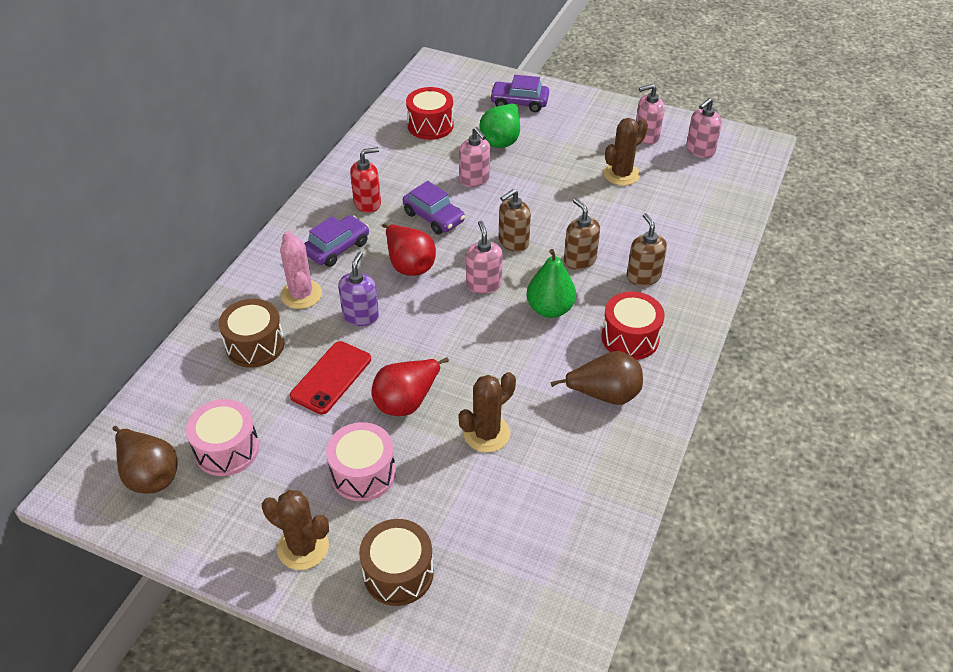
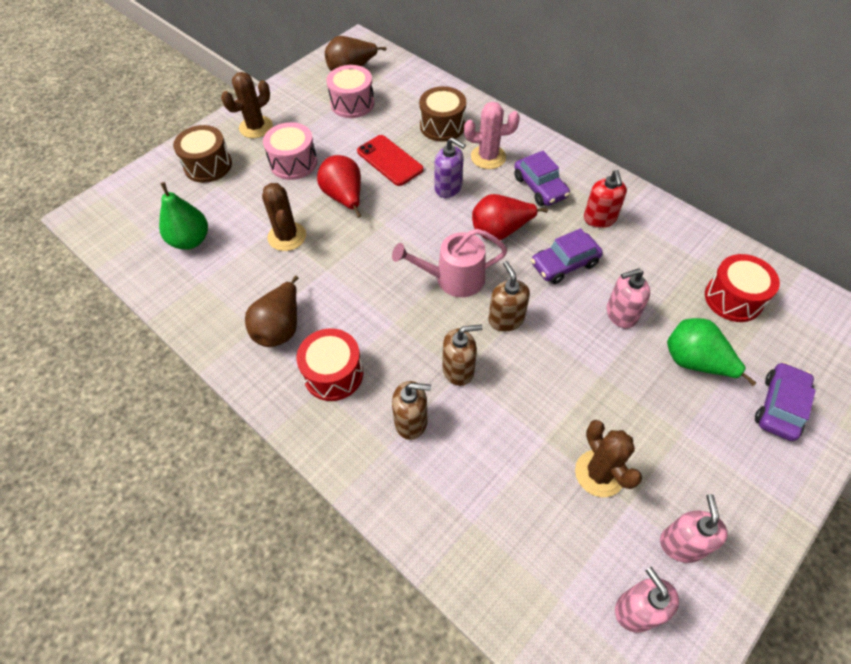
camera: 110 degrees right, 10 degrees up
(483, 284) = (454, 279): pink soap dispenser -> pink watering can
(550, 309) = (400, 320): green pear -> green pear (190, 240)

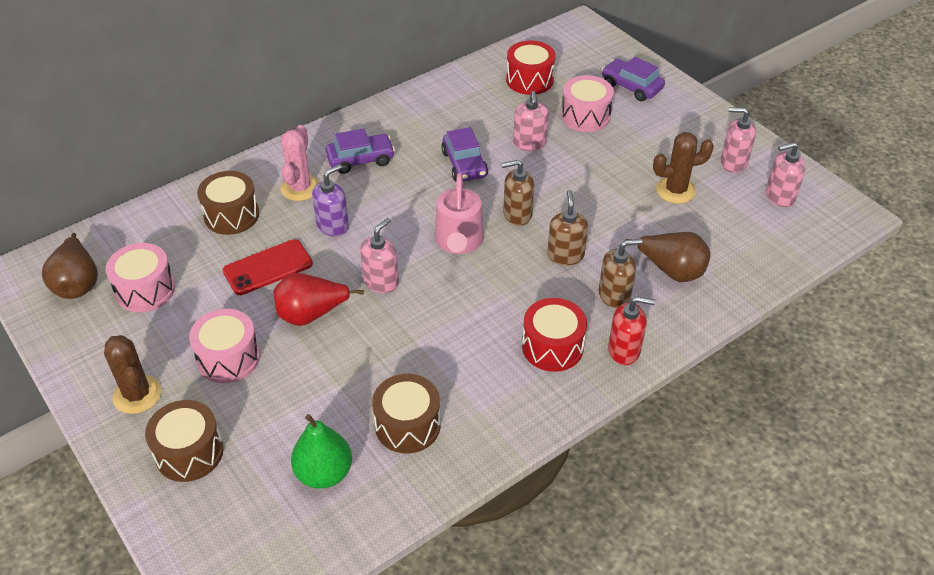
camera: 80 degrees left, 10 degrees down
(236, 281) = (407, 425): none -> brown drum
(280, 327) = (484, 387): brown pear -> brown pear (672, 271)
(287, 236) = (353, 373): brown cactus -> none
(390, 233) = (381, 281): none -> pink soap dispenser
(411, 422) = (614, 295): brown soap dispenser -> brown soap dispenser turned 60 degrees clockwise
(500, 231) = (409, 198): red pear -> none
(599, 219) = (417, 130): red soap dispenser -> red soap dispenser (624, 350)
(695, 362) = (585, 116): green pear -> pink drum

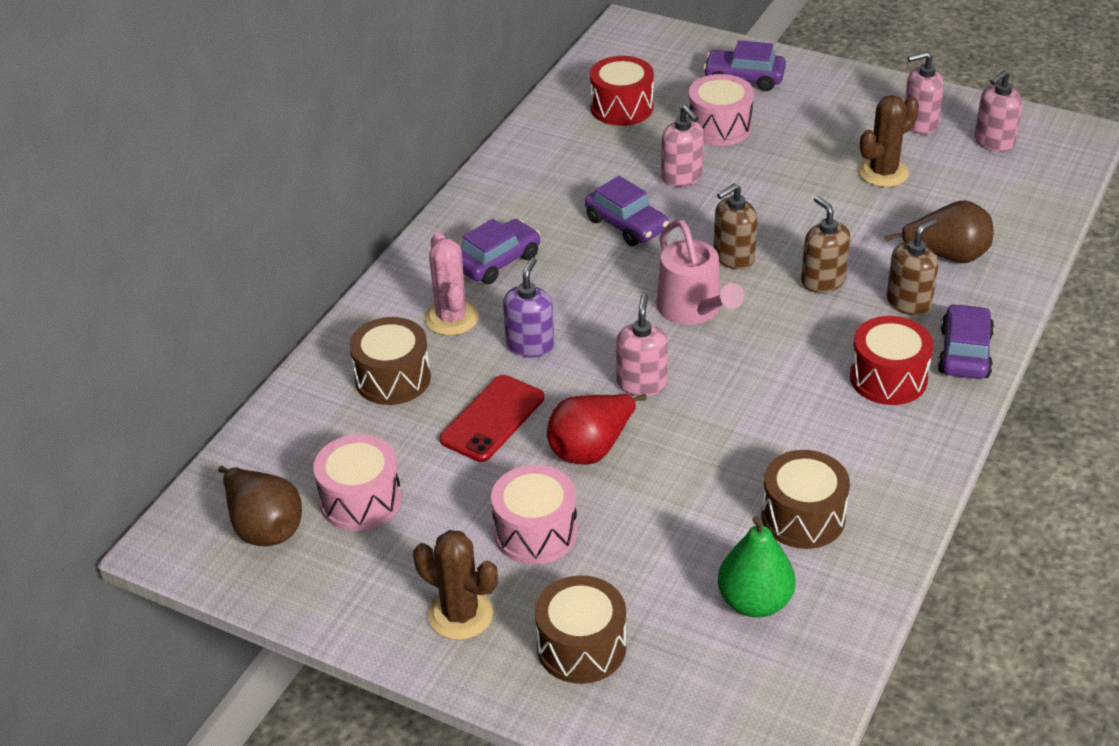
camera: 25 degrees left, 5 degrees down
(624, 350) = (964, 353): red soap dispenser -> purple car

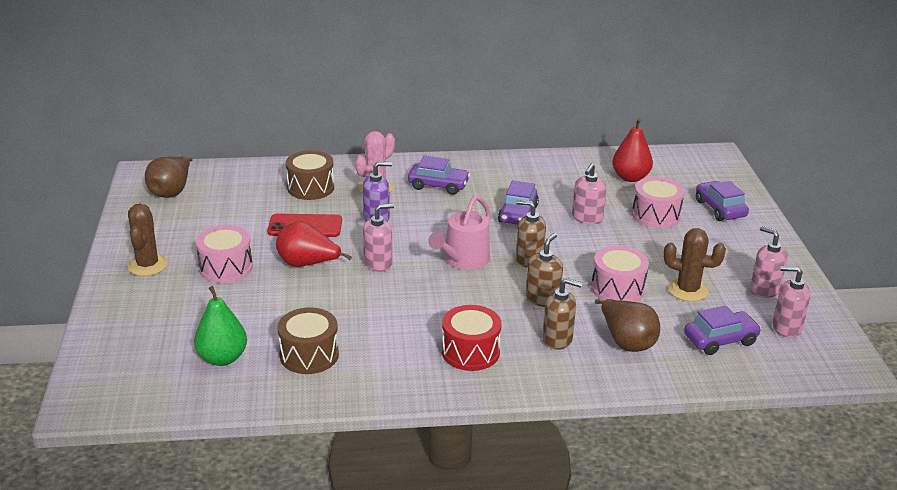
camera: 55 degrees right, 10 degrees down
(361, 500) = (210, 210): pink drum -> pink drum (618, 289)
(581, 647) = (147, 310): brown drum -> none
(621, 107) = (630, 177): red drum -> red pear
(964, 353) = (528, 377): purple car -> purple car (720, 340)

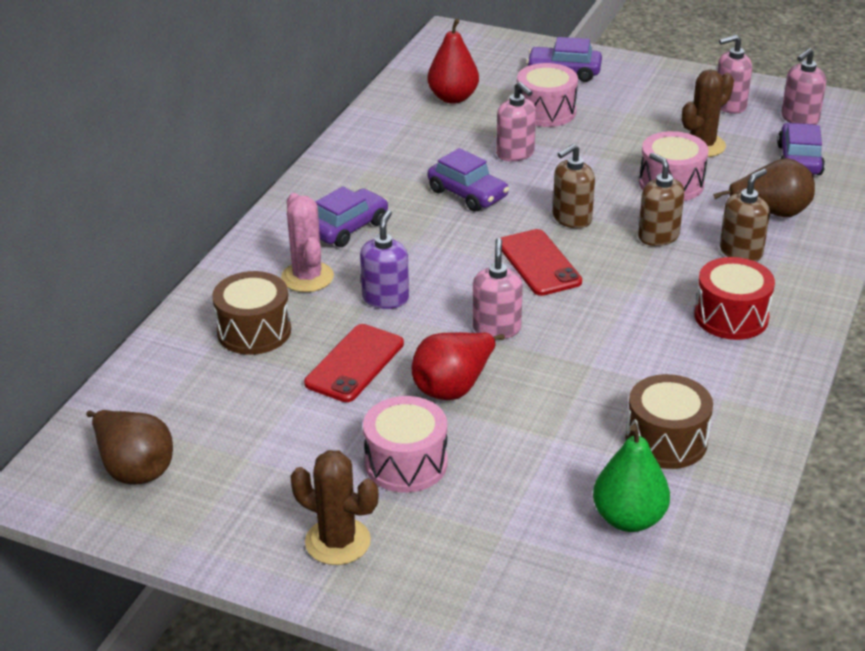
camera: 60 degrees left, 5 degrees up
(463, 260) = (538, 263): pink watering can -> red phone

